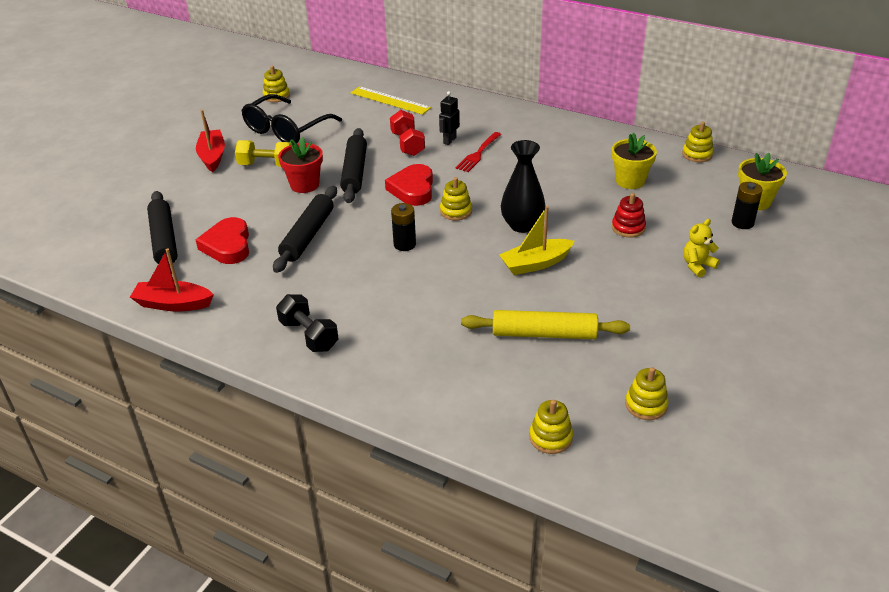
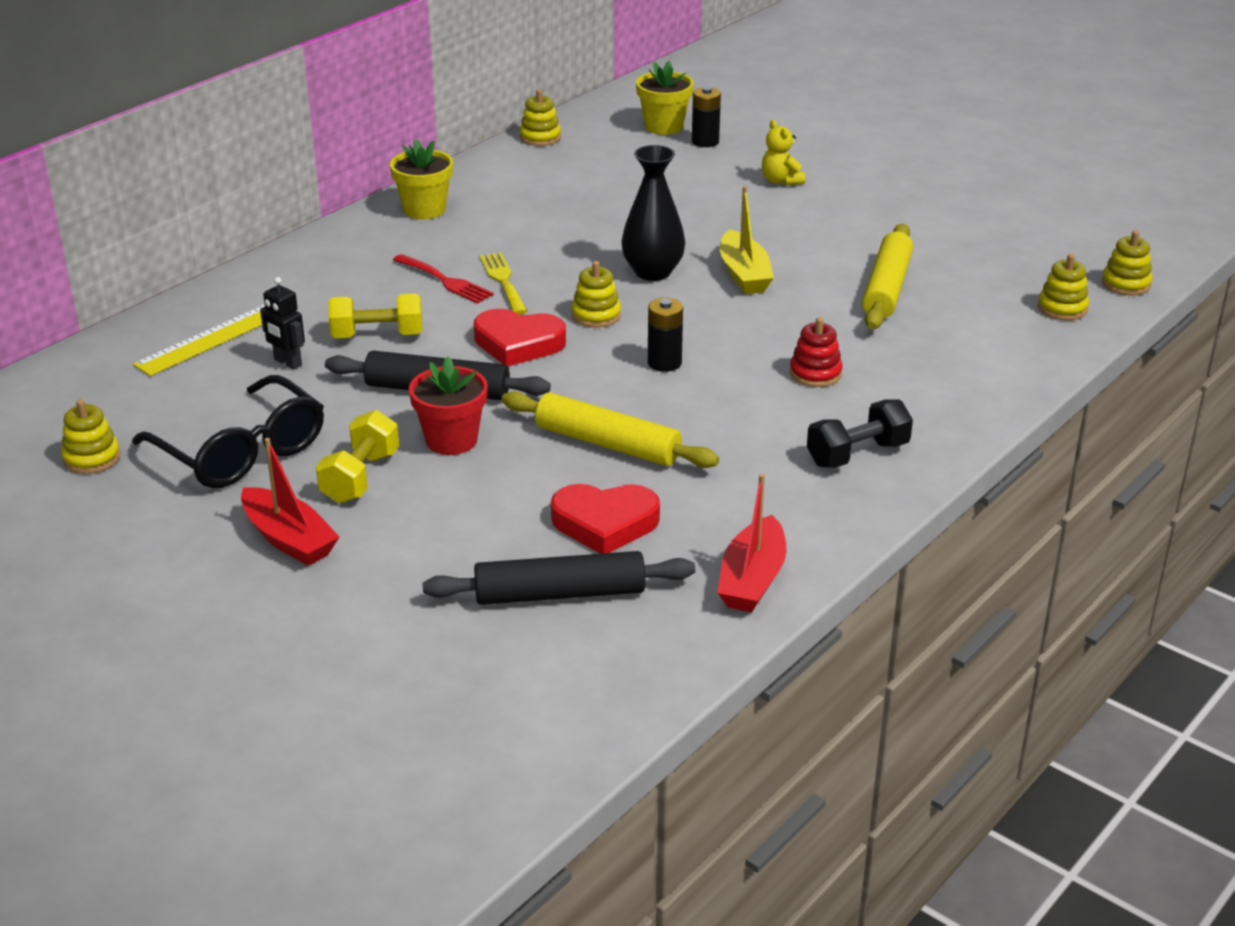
camera: 80 degrees left, 5 degrees down
(212, 156) = (289, 539): red boat -> red boat turned 135 degrees counterclockwise
(307, 236) = (607, 444): black rolling pin -> yellow rolling pin
(407, 144) = (377, 336): red dumbbell -> yellow dumbbell
(449, 140) = (389, 299): black robot -> black robot (287, 363)
(486, 172) = (503, 281): none -> yellow fork
(628, 228) = (687, 206): red stacking toy -> red stacking toy (815, 373)
(630, 181) = (580, 187): yellow flower pot -> yellow flower pot (424, 210)
(646, 405) = (1014, 249): yellow stacking toy -> yellow stacking toy (1126, 284)

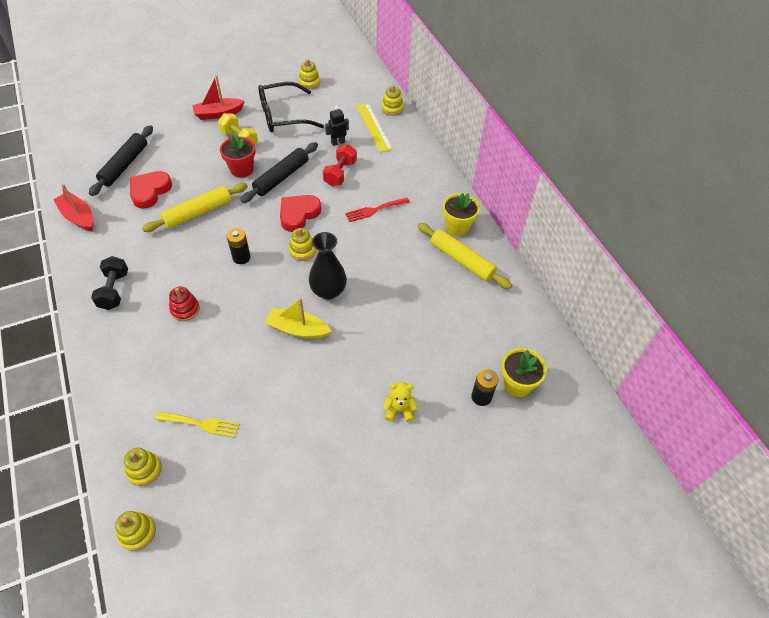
camera: 115 degrees right, 20 degrees up
(377, 336) = (340, 173): yellow dumbbell -> red dumbbell
(503, 281) = (360, 230): yellow fork -> yellow fork (201, 424)
(540, 137) = (529, 310): yellow stacking toy -> yellow stacking toy (392, 108)
(886, 288) = (235, 389): yellow rolling pin -> yellow rolling pin (462, 260)

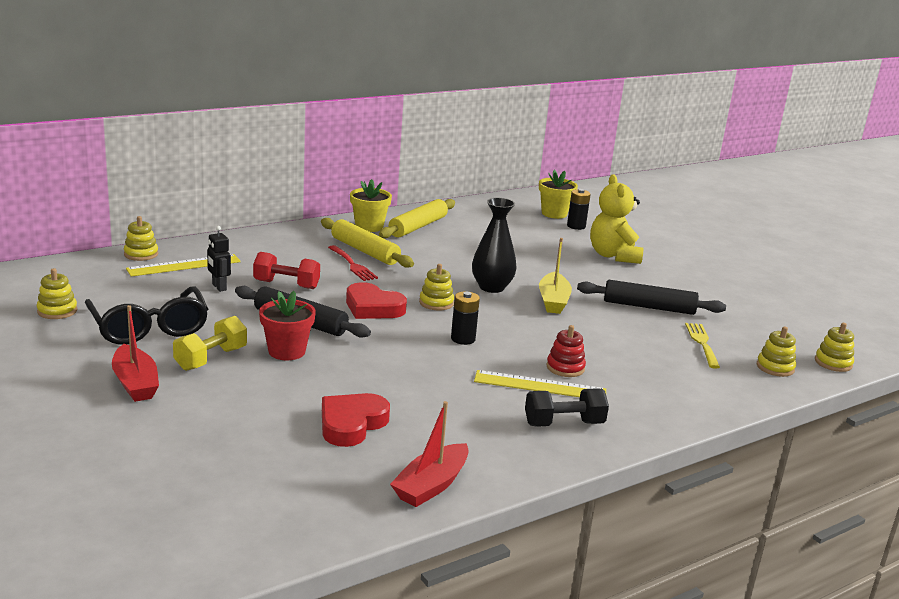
camera: 100 degrees left, 30 degrees down
(125, 165) = (287, 460): black rolling pin -> black rolling pin (648, 307)
(150, 191) = (351, 424): red heart -> red heart turned 105 degrees clockwise
(165, 288) = (540, 386): none -> yellow ruler
(198, 212) = (389, 377): yellow rolling pin -> yellow rolling pin (365, 251)
(399, 410) = (613, 256): yellow teddy bear -> yellow teddy bear, size x1.85

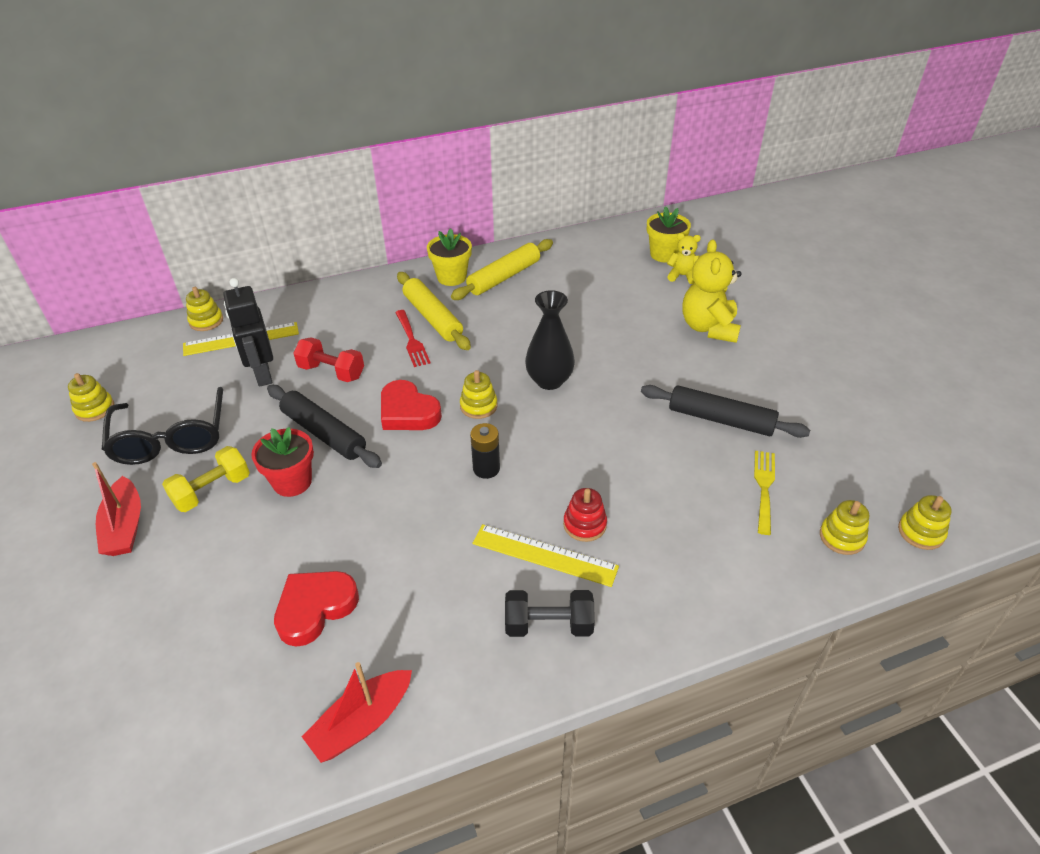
camera: 15 degrees right, 20 degrees up
(219, 287) = (262, 374): black robot -> black robot, size x1.70
(553, 301) = (611, 406): yellow boat -> none
(576, 226) = (682, 276): black battery -> yellow teddy bear

